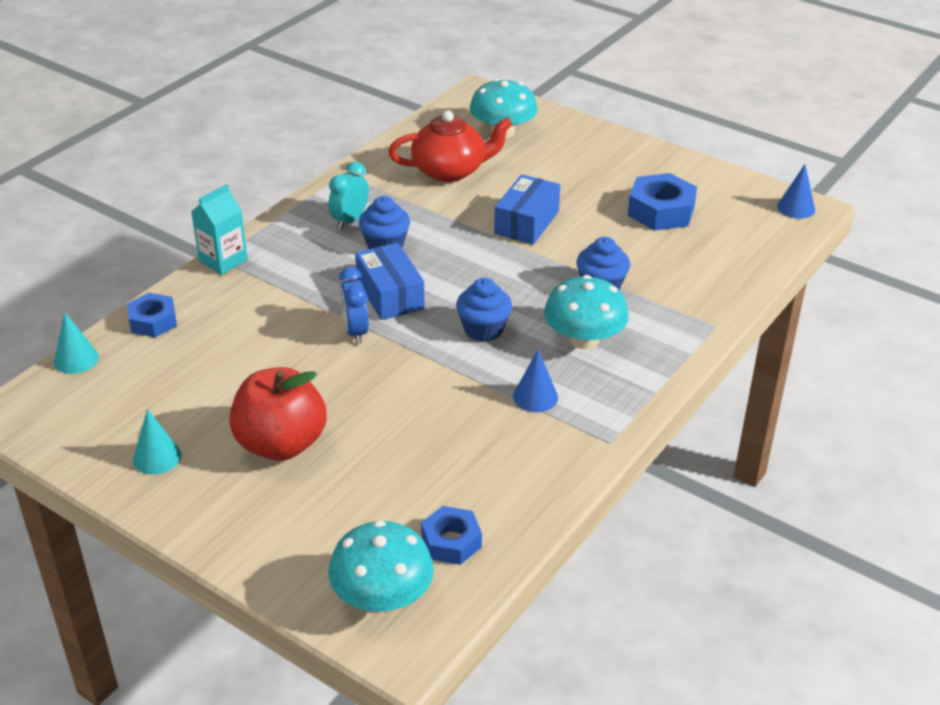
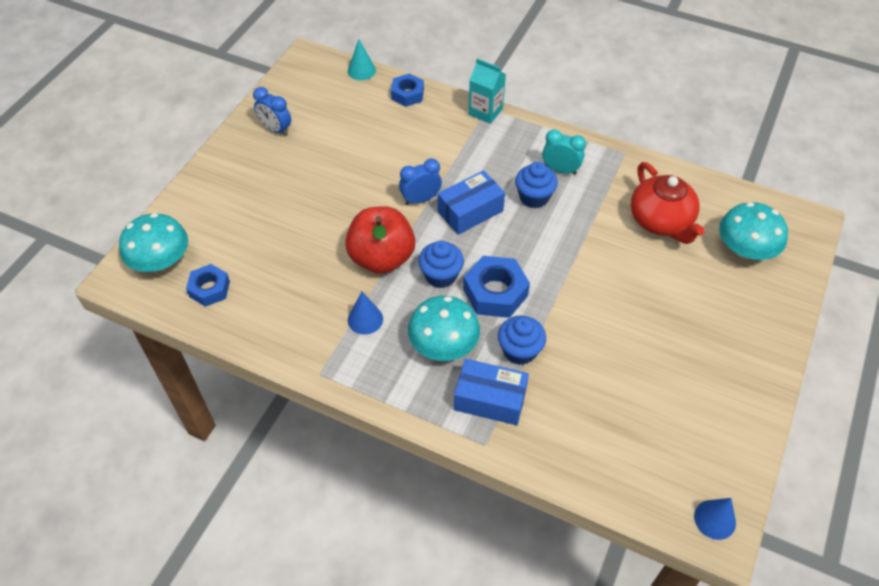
camera: 80 degrees right, 15 degrees up
(157, 457) = (276, 129): turquoise cone -> blue clock
(281, 444) = (294, 184): red apple -> red apple (381, 258)
(526, 222) = (600, 286): blue box -> blue box (490, 399)
(661, 211) = (659, 390): blue nut -> blue nut (495, 292)

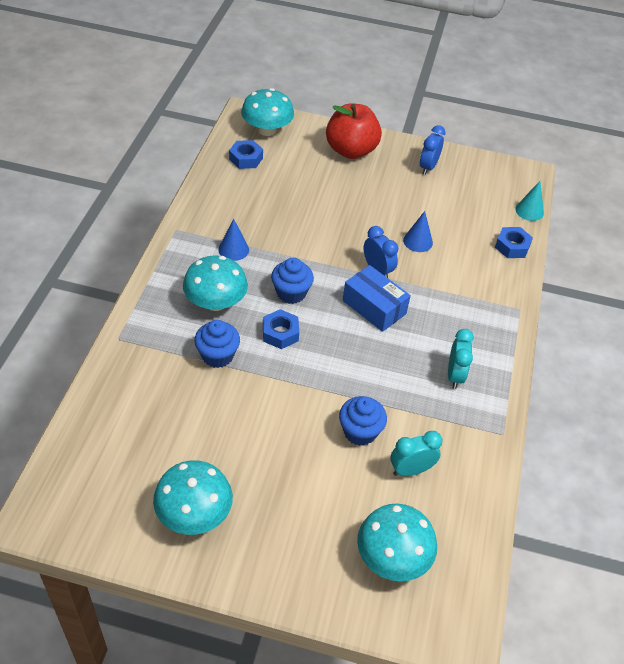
camera: 75 degrees right, 5 degrees down
(381, 258) = (301, 252): red apple -> red apple (351, 150)
(485, 111) = (514, 308): turquoise carton -> none
(490, 399) = (163, 338): blue box -> none
(495, 292) = (280, 333): blue nut -> blue nut, size x0.65
(534, 197) = (408, 355): blue cupcake -> blue cupcake (360, 432)
(661, 221) = (411, 470): red teapot -> turquoise clock
(709, 389) = (194, 513): none -> turquoise mushroom
(715, 519) = (48, 515): blue cone -> blue cone (418, 241)

